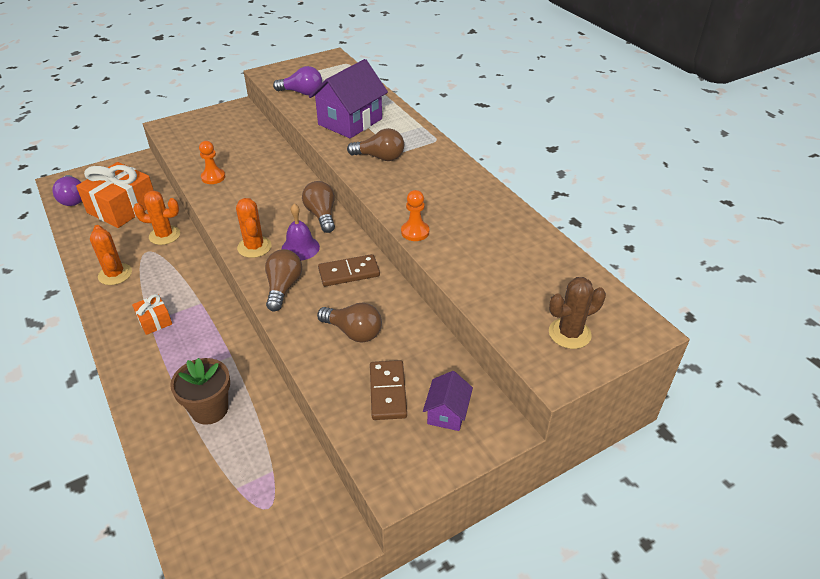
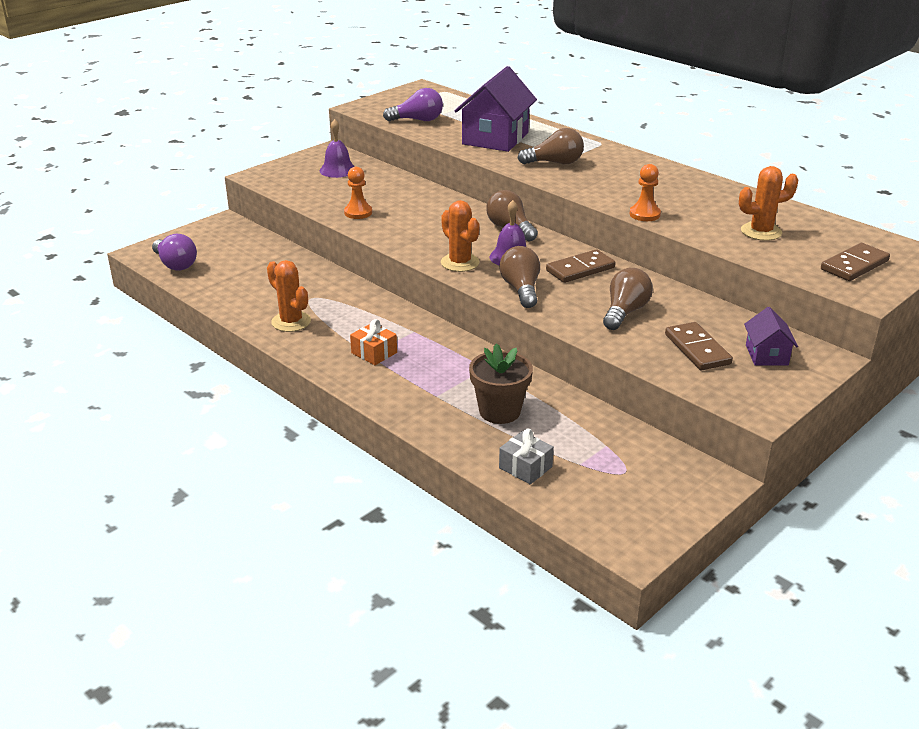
camera: 15 degrees left, 10 degrees down
(122, 208) = (245, 265): orange gift -> none
(164, 235) = (320, 282): orange cactus -> orange cactus (761, 232)
(188, 481) = (525, 467): none -> grey gift
(230, 129) = (338, 170): none -> purple bell
(353, 332) = (625, 312): brown light bulb -> brown light bulb turned 75 degrees counterclockwise
(569, 333) = (854, 265): brown cactus -> brown domino

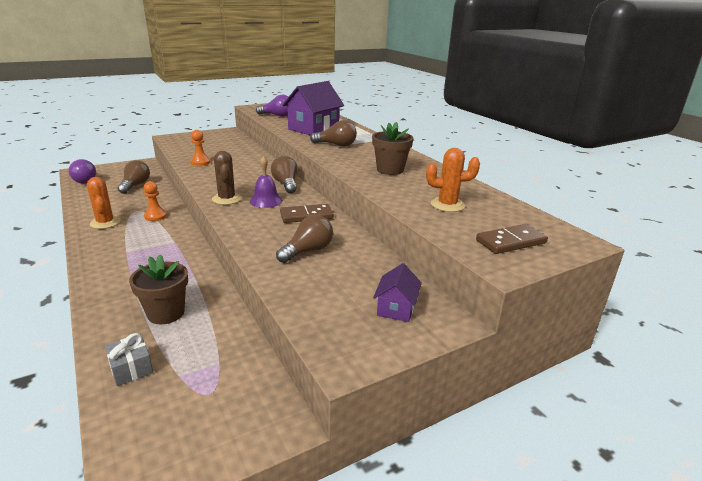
camera: 15 degrees right, 5 degrees down
(338, 170) = (219, 140): purple bell -> none
(374, 353) = (131, 252): orange gift -> none
(460, 263) = (227, 199): orange cactus -> brown cactus
(521, 289) = (248, 222): brown light bulb -> brown light bulb (135, 185)
(644, 214) = (365, 181): orange pawn -> orange pawn (155, 216)
(657, 193) = (390, 170): none -> brown flower pot
(697, 349) = (338, 291): brown domino -> none

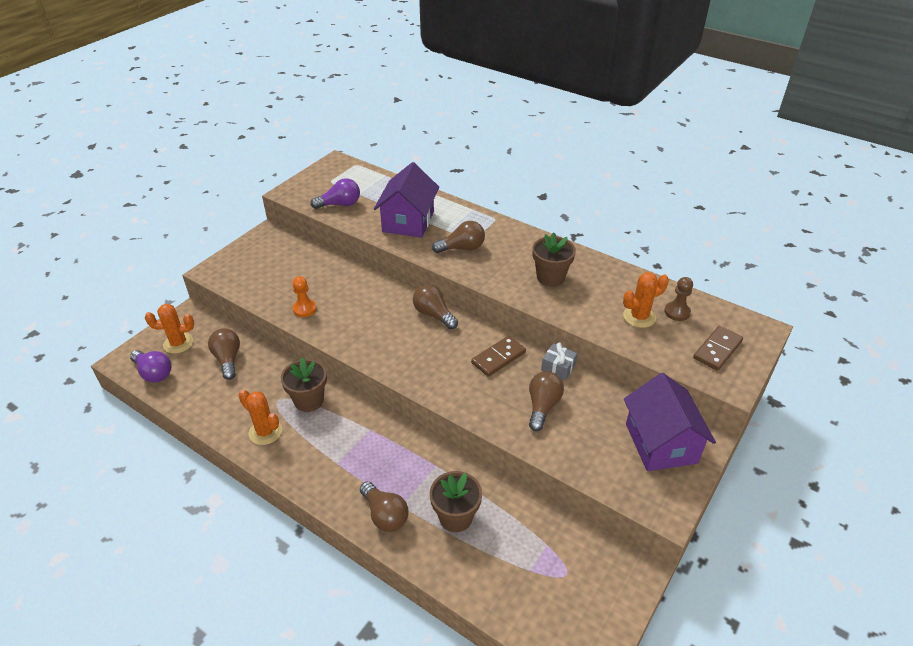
camera: 25 degrees left, 15 degrees up
(115, 292) = (385, 515): none -> brown light bulb
(119, 172) = (178, 343): none -> orange cactus
(131, 368) = (487, 582): grey gift -> grey gift (558, 367)
(155, 216) = (309, 400): orange pawn -> brown flower pot
(227, 199) = (399, 362): brown cactus -> none
(266, 201) = (440, 350): purple bell -> none
(396, 308) = (660, 443): purple house -> purple house, size x1.97
(491, 211) = (677, 312): none -> brown pawn

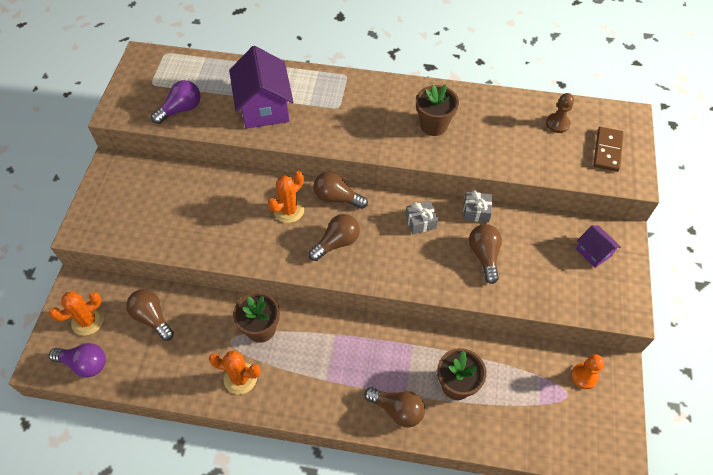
camera: 25 degrees left, 15 degrees up
(304, 309) = (208, 239): orange pawn -> orange pawn (584, 376)
(462, 248) = (335, 120): brown light bulb -> brown light bulb (337, 243)
(498, 358) = (420, 222): brown domino -> grey gift
(639, 317) = (530, 140): orange cactus -> orange cactus (289, 210)
(660, 443) = (593, 252): purple house -> purple house, size x0.51

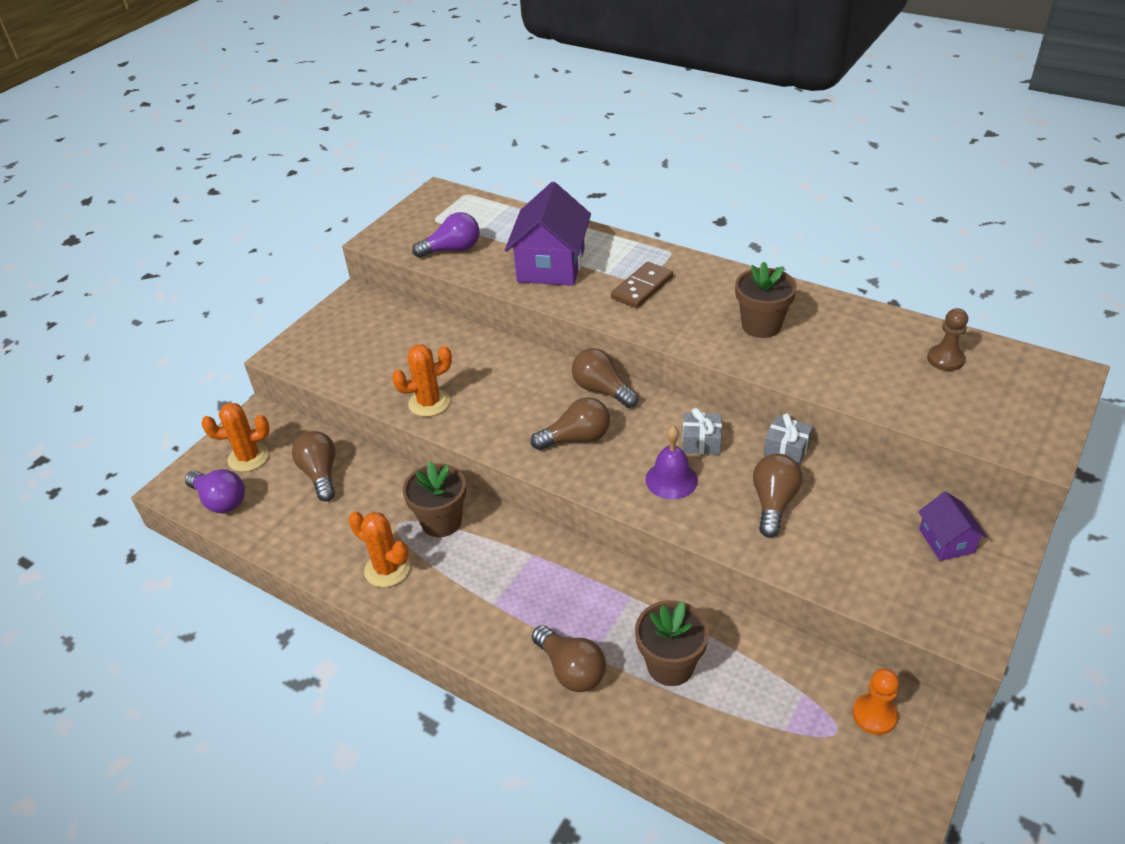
camera: 25 degrees right, 15 degrees down
(289, 210) = (534, 389): orange cactus -> orange cactus (429, 403)
(413, 257) = (671, 480): none -> purple bell
(607, 151) = (1010, 406): brown domino -> brown domino (642, 288)

